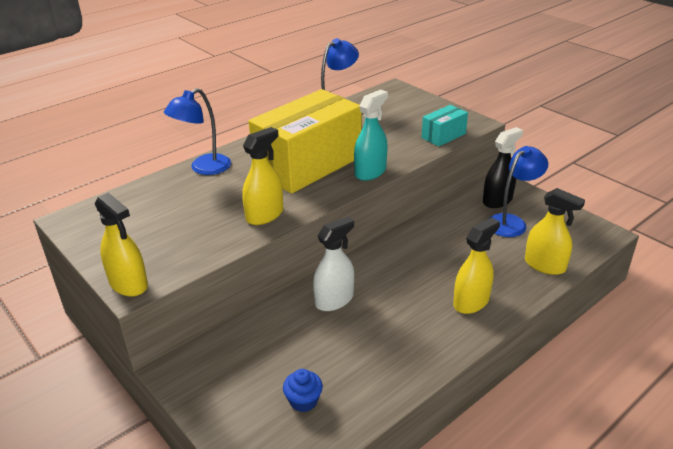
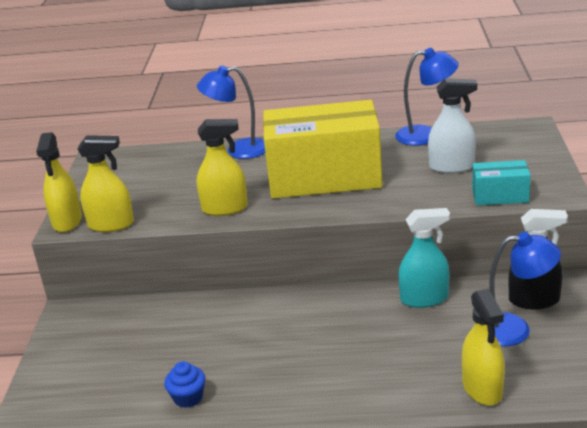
camera: 45 degrees right, 5 degrees down
(303, 401) = (114, 382): blue cupcake -> blue cupcake (188, 398)
(334, 300) = (241, 318): white spray bottle -> white spray bottle (452, 167)
(370, 172) = (368, 205): turquoise spray bottle -> turquoise spray bottle (424, 298)
(471, 302) = (352, 382): yellow spray bottle -> yellow spray bottle (111, 224)

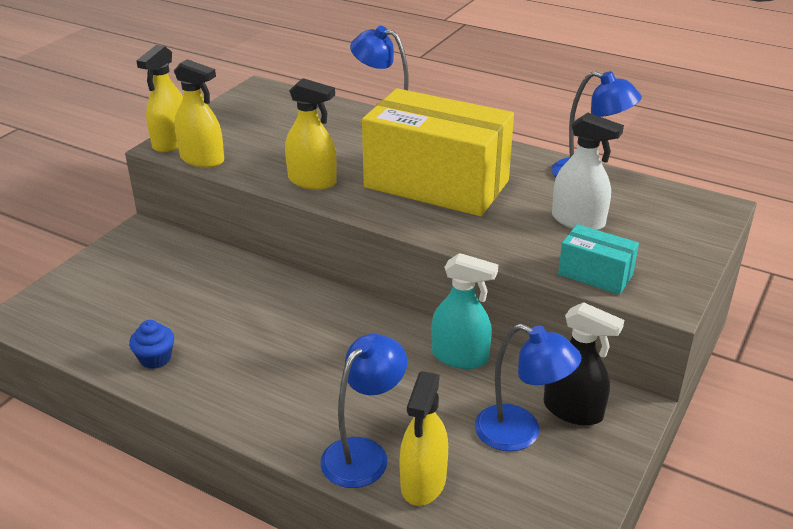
camera: 25 degrees right, 5 degrees up
(422, 389) = (364, 453): none -> blue lamp

